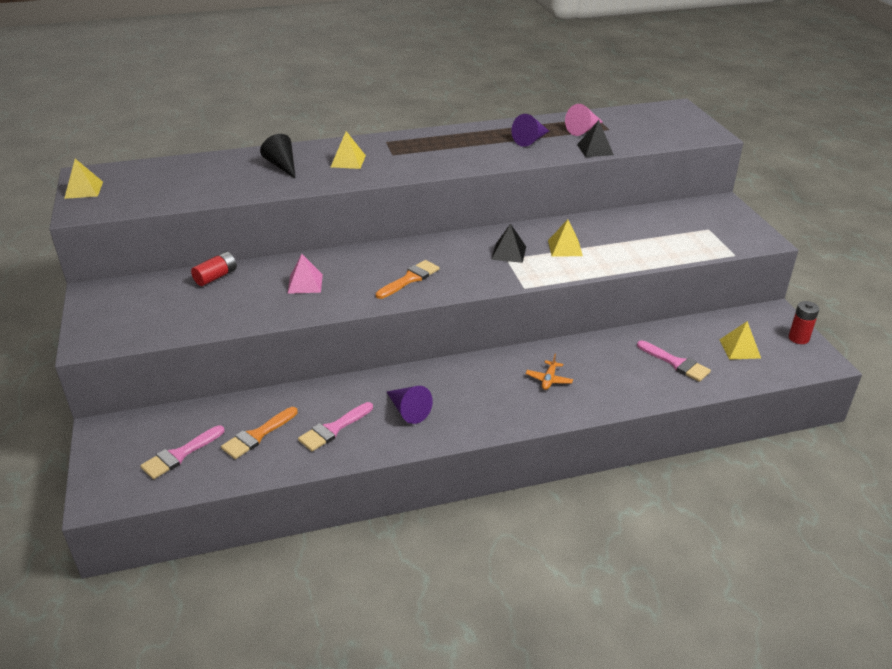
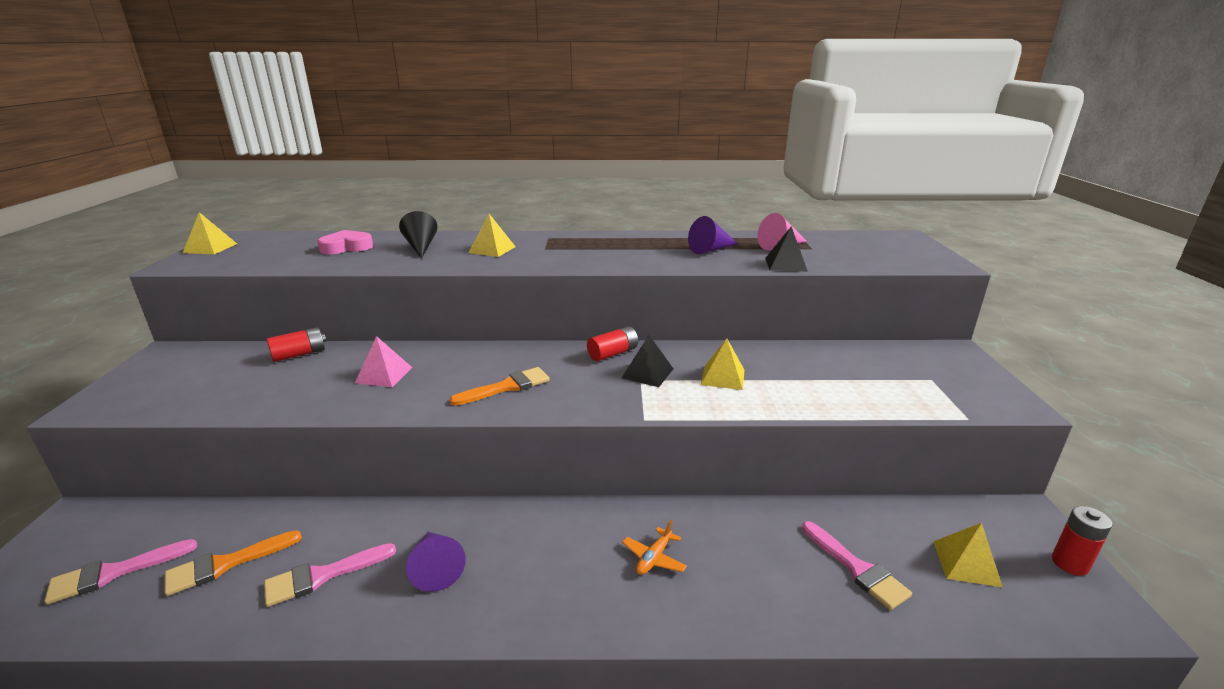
camera: 15 degrees right, 10 degrees down
(214, 174) = (346, 247): none -> pink heart
(473, 240) = (613, 353): none -> red battery

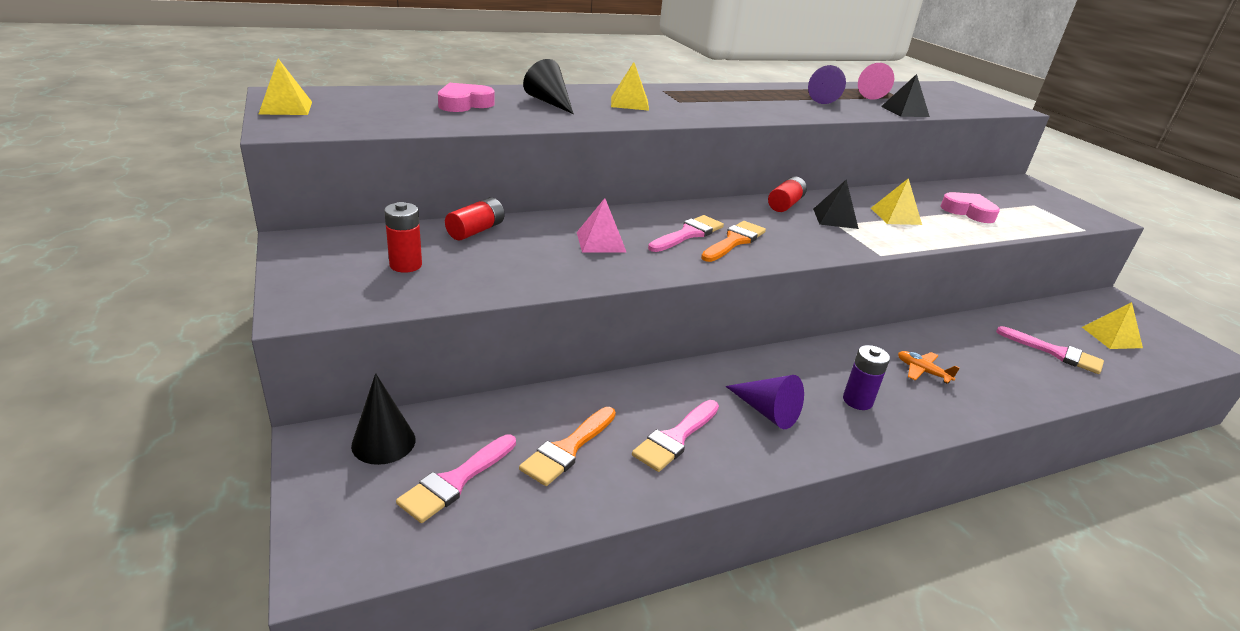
camera: 25 degrees left, 5 degrees up
(110, 525) = (383, 442): none -> black cone
(472, 375) = (688, 234): none -> pink brush
(541, 577) = (857, 401): none -> purple battery
(654, 558) = (922, 371): orange plane -> orange plane turned 120 degrees clockwise
(824, 380) = (968, 212): none -> pink heart
(1069, 563) = (1163, 327): red battery -> red battery (406, 265)

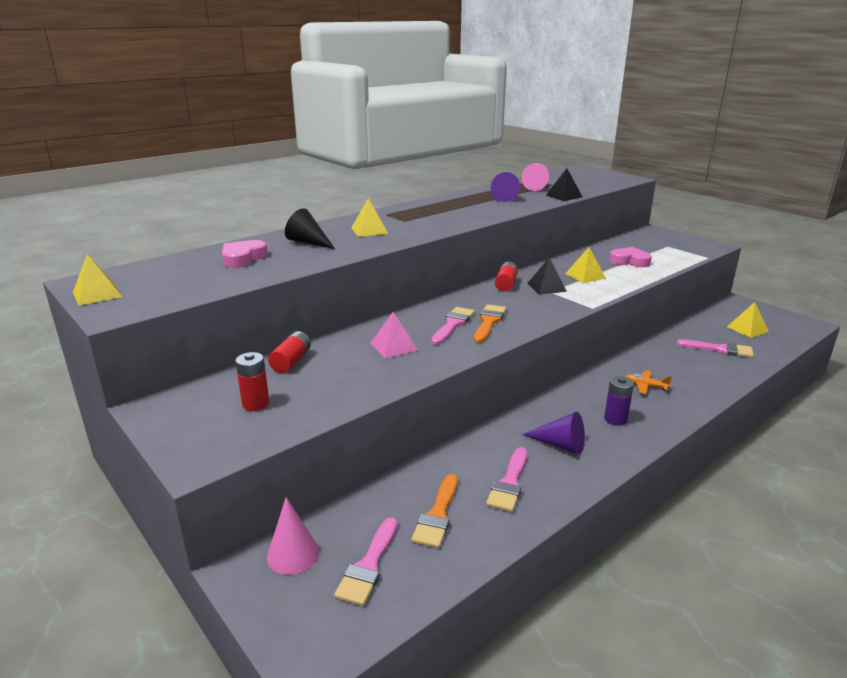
camera: 15 degrees left, 5 degrees down
(383, 442) = (293, 554): black cone -> pink cone

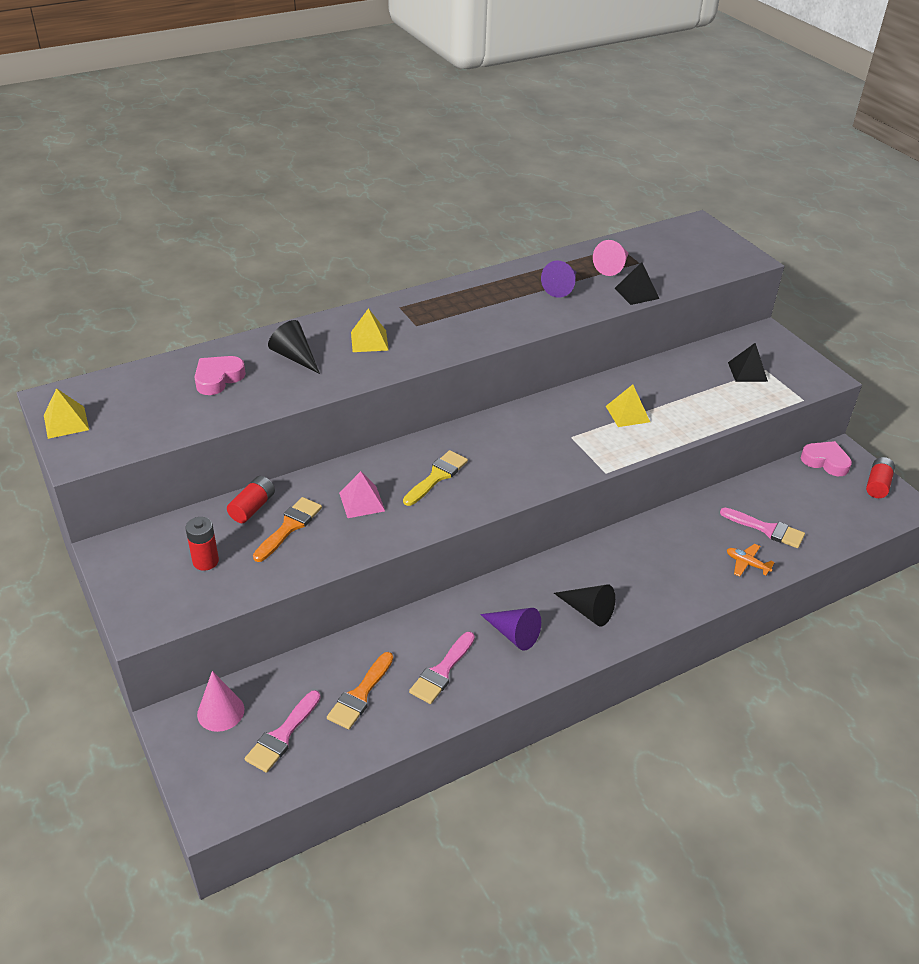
camera: 10 degrees right, 15 degrees up
(453, 324) = (437, 476): pink brush -> yellow brush
(489, 322) = (477, 478): orange brush -> orange brush (289, 527)
(506, 284) = (525, 416): red battery -> red battery (877, 485)
(546, 287) = (570, 428): black pyramid -> black pyramid (747, 371)
(615, 419) = (588, 611): purple battery -> black cone
(629, 261) = (698, 394): pink heart -> pink heart (825, 461)
(645, 386) = (646, 570): orange plane -> orange plane (747, 564)
(747, 329) = (822, 501): yellow pyramid -> none

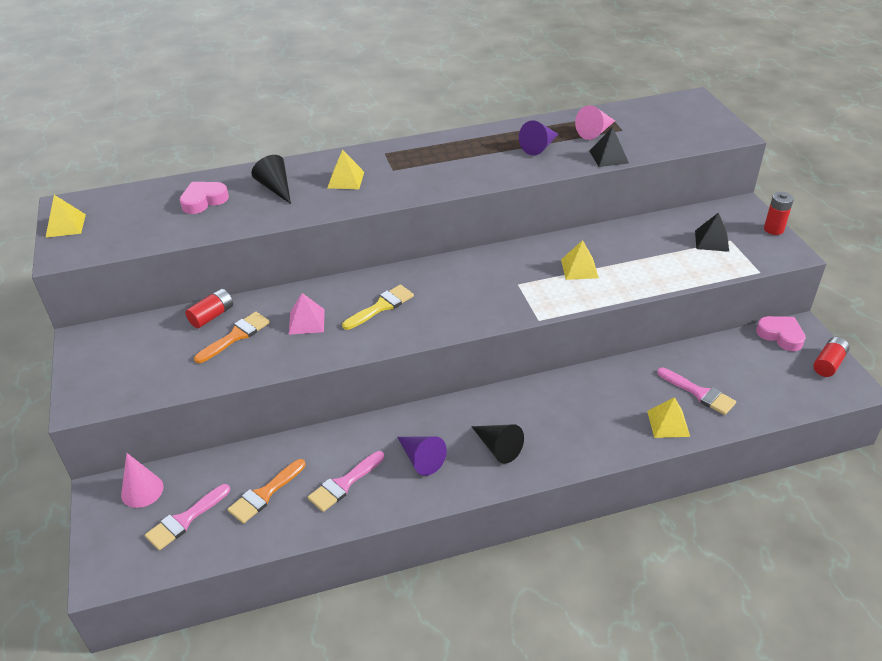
camera: 15 degrees right, 0 degrees up
(205, 561) = (154, 357): red battery -> red battery (773, 229)
(747, 564) = (668, 423): orange plane -> yellow pyramid

